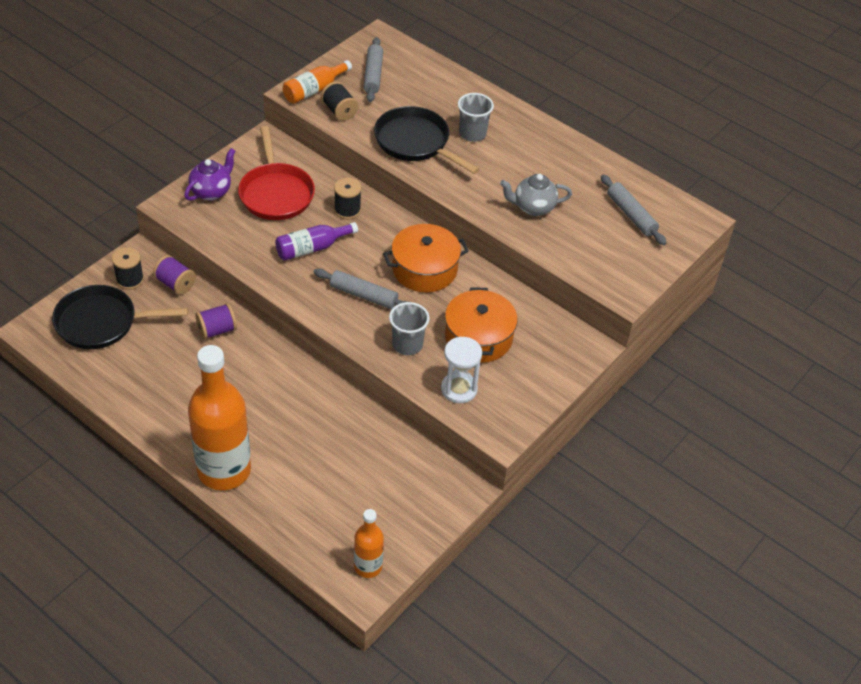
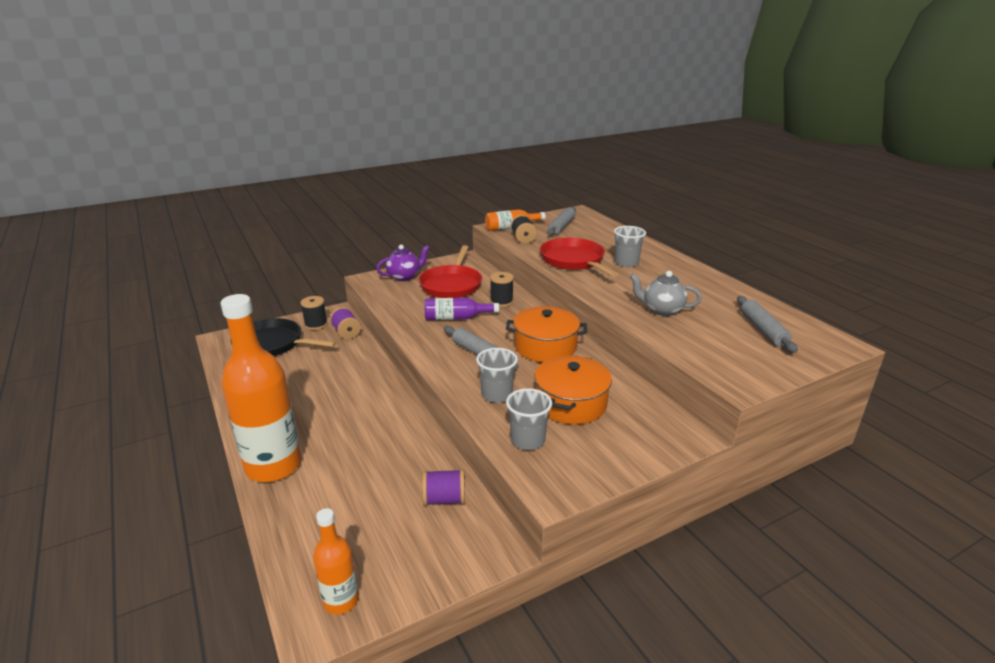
camera: 25 degrees right, 20 degrees down
(217, 330) = (353, 365): purple spool -> purple spool (444, 499)
(415, 142) = (574, 261): black pan -> red pan
(459, 389) = (527, 440): white hourglass -> grey cup

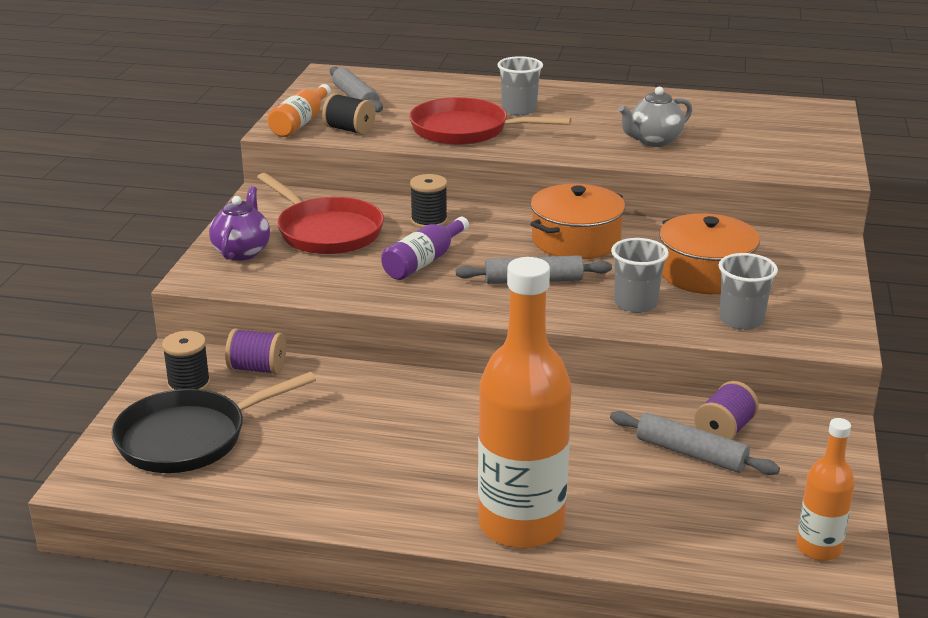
camera: 50 degrees left, 0 degrees up
(763, 330) = (756, 121): grey rolling pin -> grey rolling pin (691, 453)

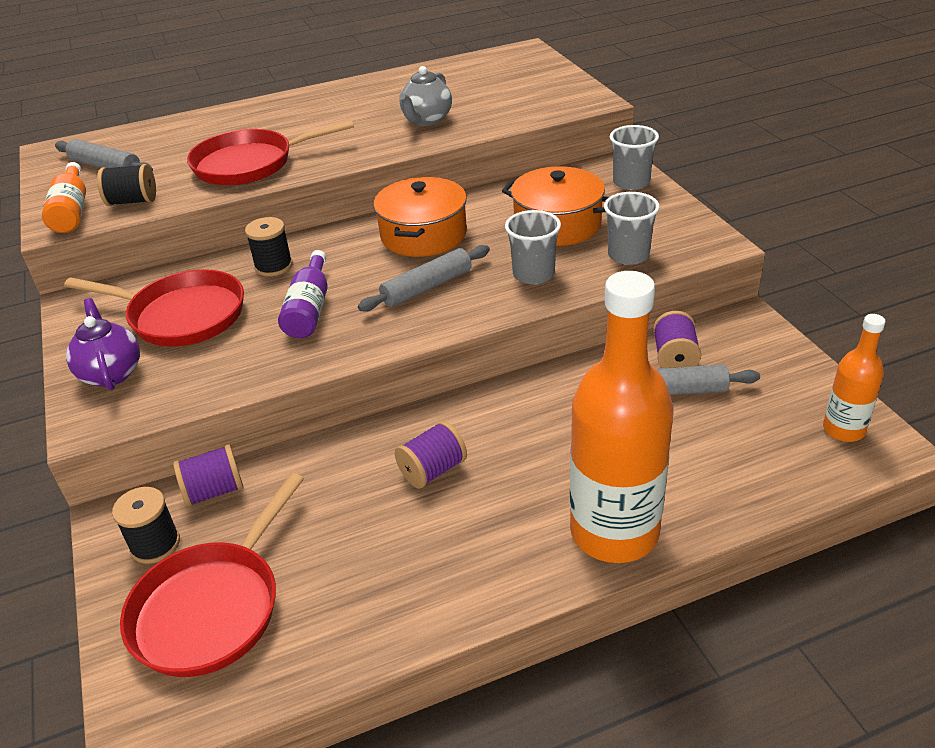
camera: 30 degrees left, 10 degrees up
(189, 438) = (212, 608): black pan -> red pan
(426, 423) = (433, 470): none -> purple spool
(519, 110) = (279, 129): grey cup -> grey cup (631, 182)

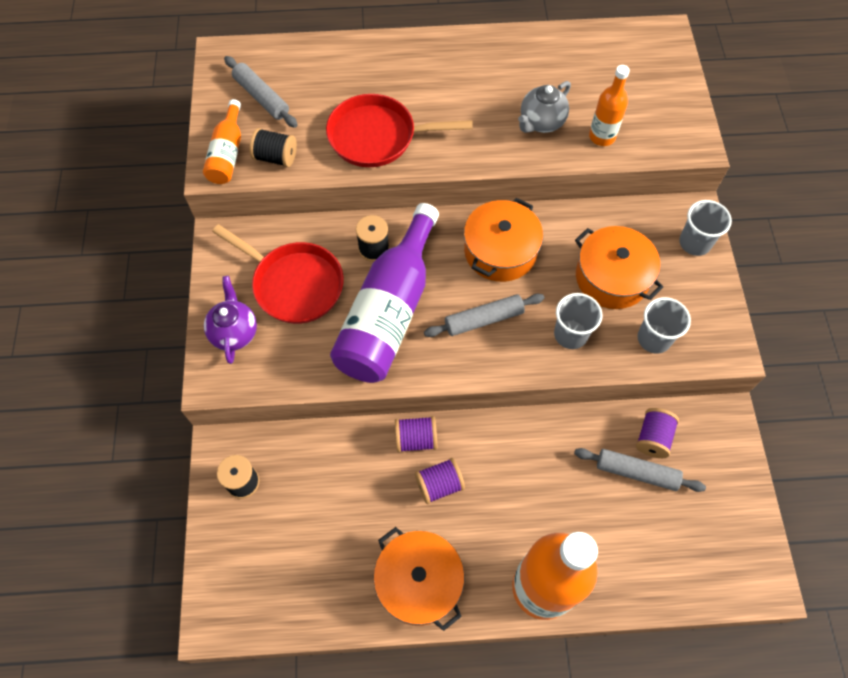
camera: 15 degrees right, 25 degrees up
(212, 608) = (269, 550): red pan -> none
(214, 491) = (288, 448): purple spool -> purple spool (416, 439)
(309, 309) = (389, 312): purple bottle -> purple bottle, size x1.98
(443, 577) = (419, 582): none -> orange pot
(843, 430) = (743, 558): orange bottle -> orange bottle (602, 136)

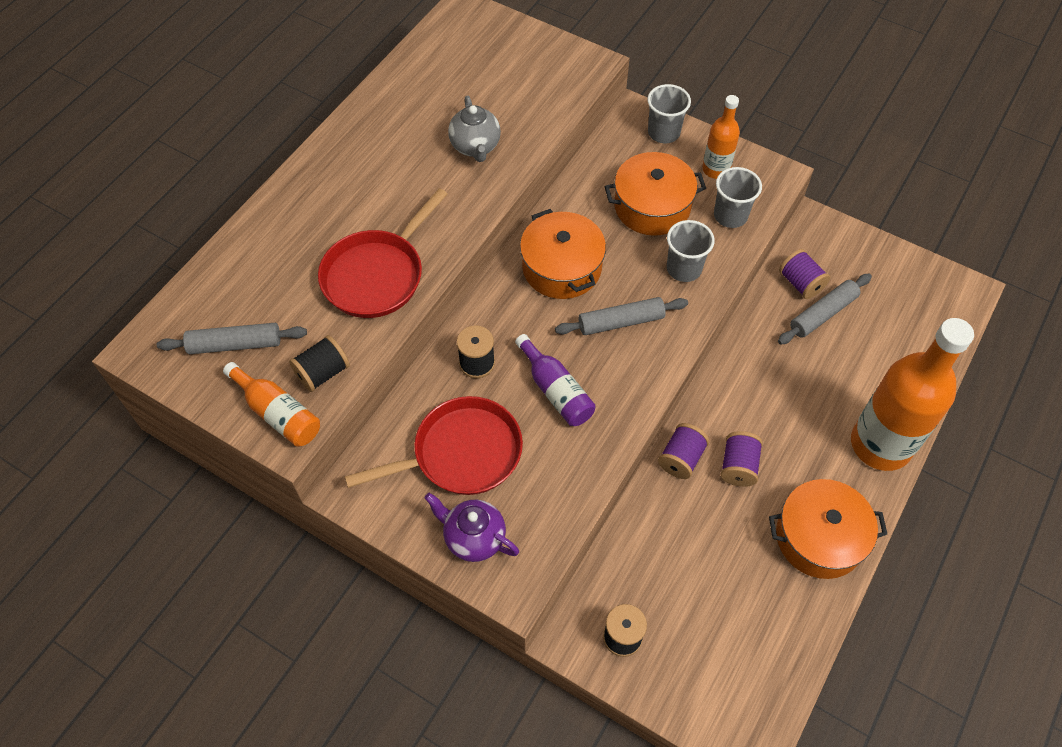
camera: 55 degrees left, 5 degrees down
(389, 312) = (556, 391): purple bottle -> purple bottle, size x0.51
(484, 319) = (621, 322): grey rolling pin -> grey rolling pin turned 60 degrees clockwise
(602, 136) = (528, 116): orange bottle -> orange bottle (716, 169)

